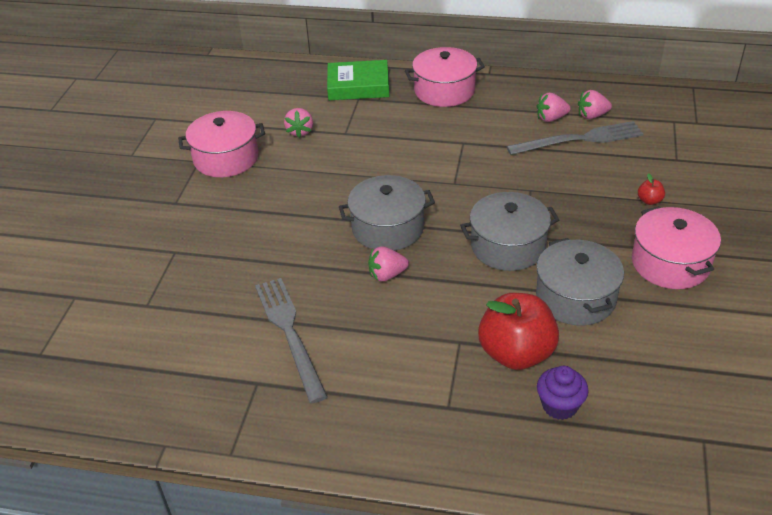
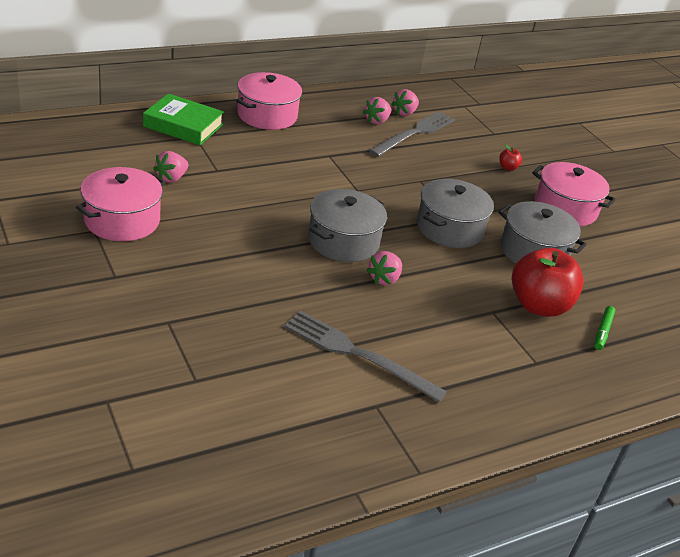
camera: 45 degrees left, 5 degrees down
(300, 131) = (171, 178): pink strawberry -> pink strawberry turned 75 degrees clockwise
(358, 86) = (183, 125): green book -> green book turned 60 degrees clockwise
(559, 405) = (603, 331): purple cupcake -> green marker

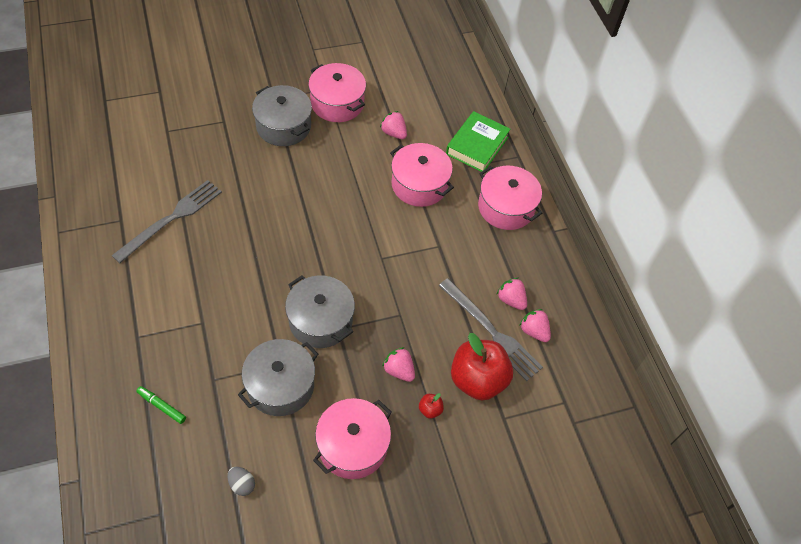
camera: 100 degrees right, 20 degrees up
(249, 163) = (419, 185): none -> pink pot
(343, 241) = (305, 234): grey pot -> grey pot (283, 126)
(384, 279) = (253, 253): pink strawberry -> pink strawberry (399, 370)
(538, 305) = (204, 363): red apple -> red apple (477, 380)
(640, 270) = (242, 484): none -> grey egg

